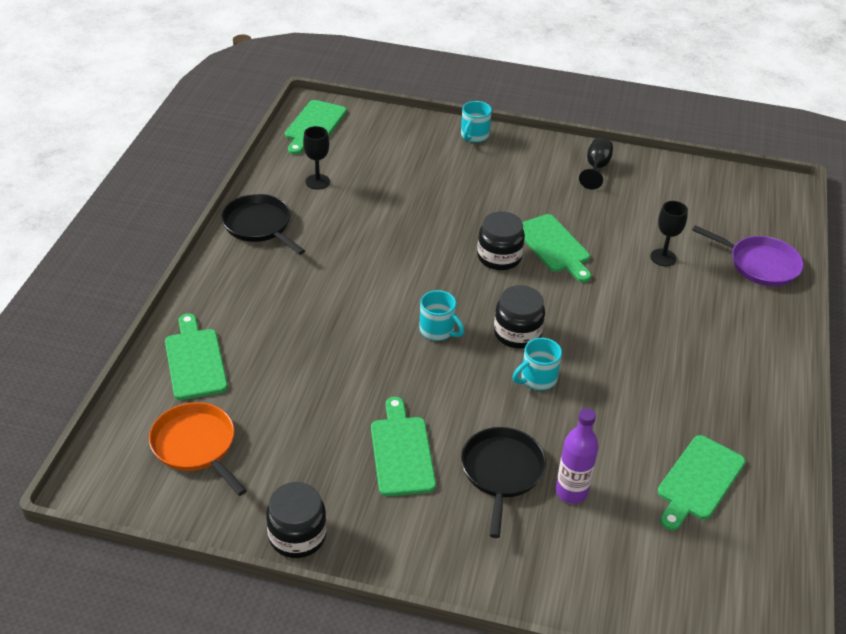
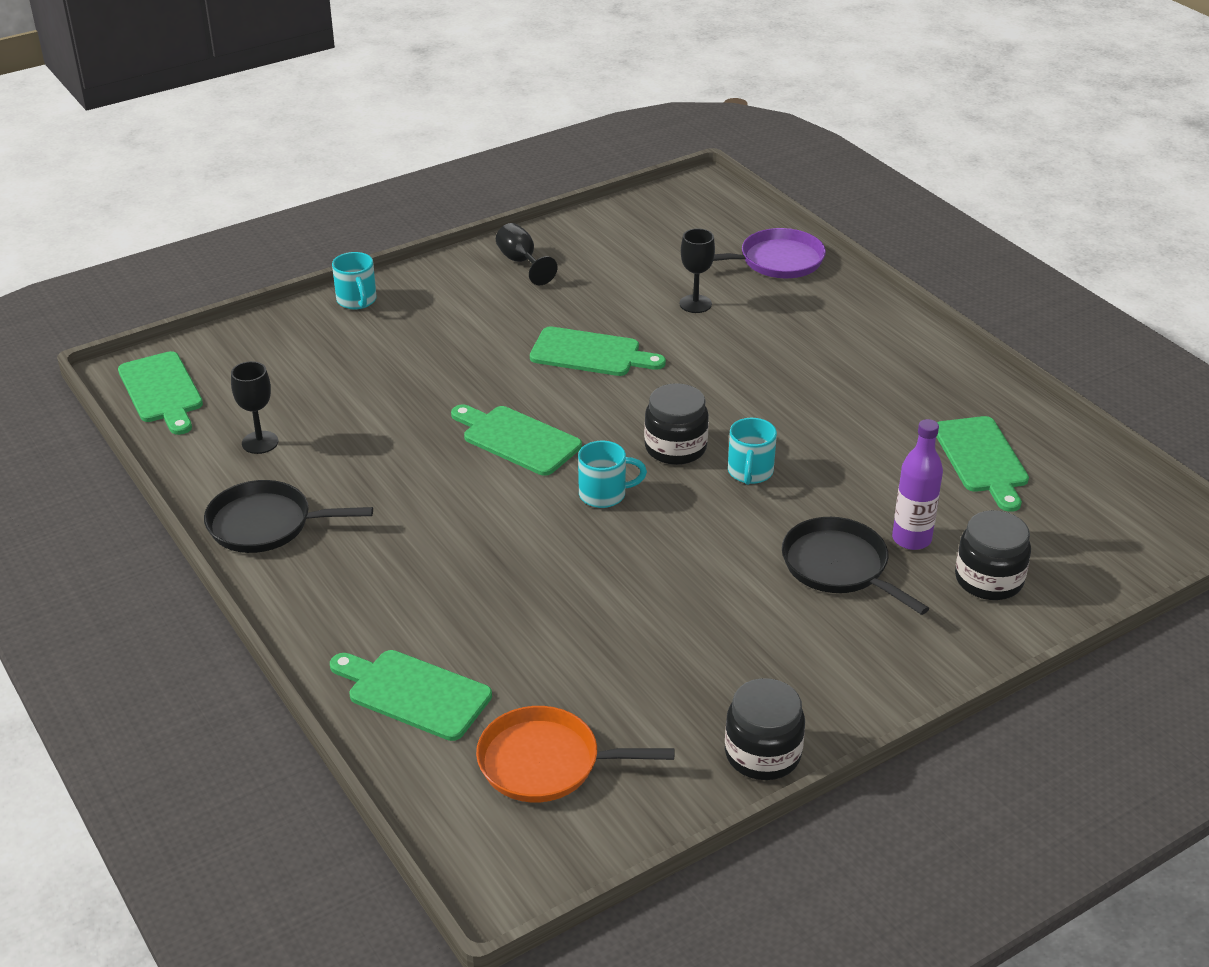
camera: 45 degrees left, 5 degrees down
(401, 452) = (736, 616): green cutting board -> green cutting board (517, 439)
(499, 257) = (557, 395): black jar -> black jar (988, 580)

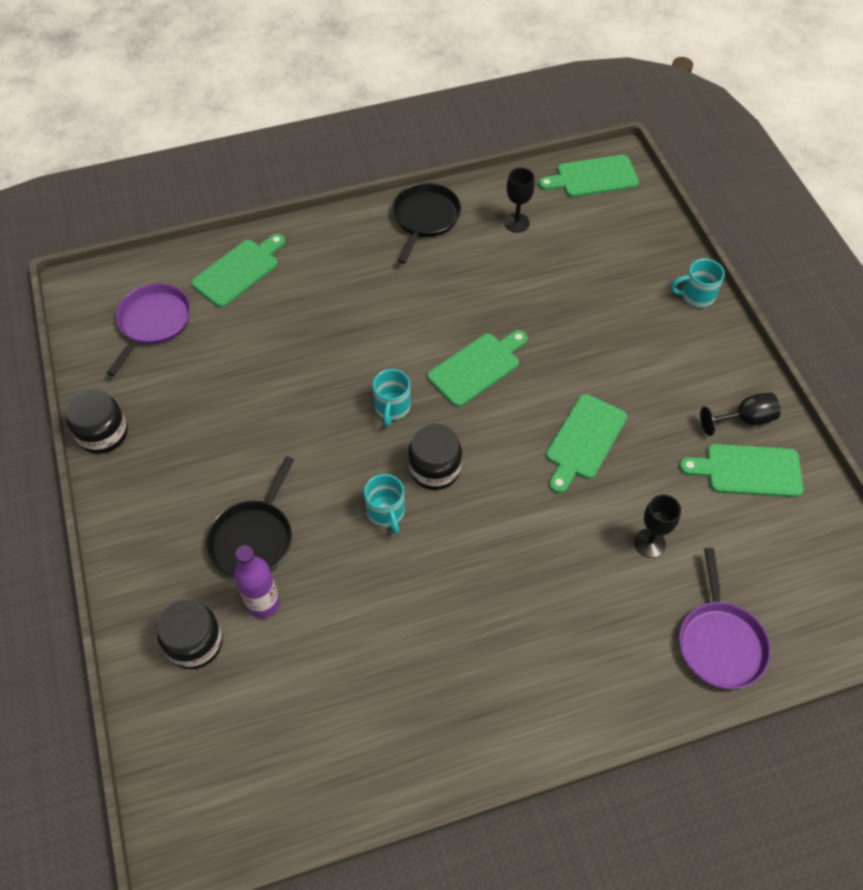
camera: 105 degrees right, 20 degrees up
(545, 762) = (153, 322): orange pan -> purple pan
(750, 472) = (386, 512): turquoise mug -> turquoise mug turned 135 degrees counterclockwise
(838, 566) = (253, 538): black pan -> black pan turned 135 degrees clockwise
(982, 459) = (344, 707): green cutting board -> green cutting board (748, 471)

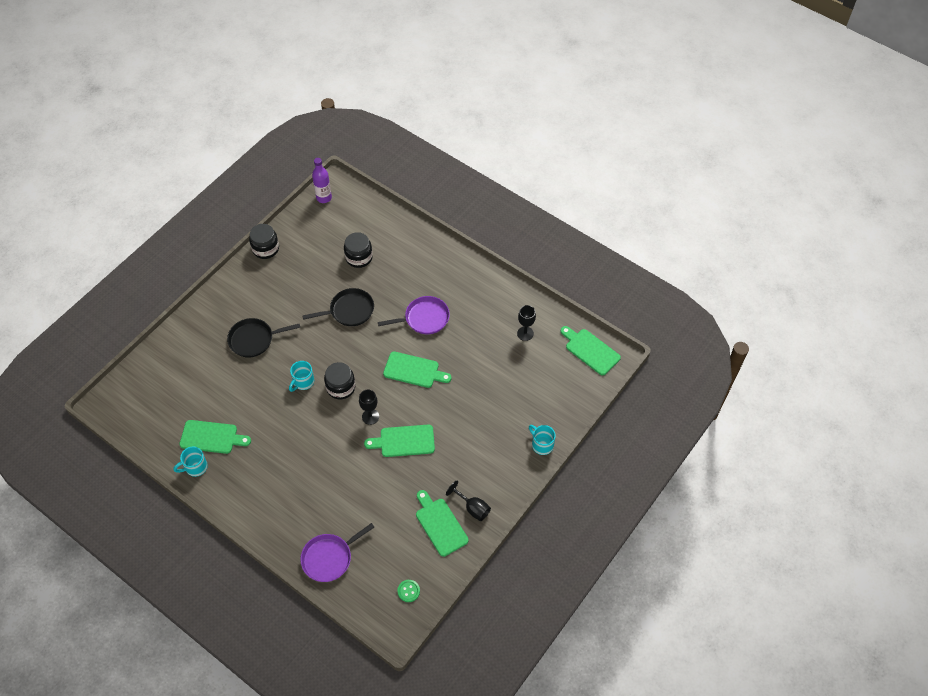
camera: 55 degrees right, 0 degrees up
(153, 322) = (338, 225): purple pan -> purple pan (424, 318)
(195, 643) = (191, 351): black jar -> black jar (359, 257)
(239, 271) = (395, 236): green cutting board -> green cutting board (211, 437)
(263, 603) = (225, 364): purple bottle -> purple bottle (324, 198)
(392, 408) = (362, 349): turquoise mug -> turquoise mug (195, 467)
(425, 218) = (493, 291): black pan -> black pan (349, 310)
(649, 543) = (364, 500): black goblet -> black goblet (370, 416)
(834, 567) = (408, 591): none -> green button

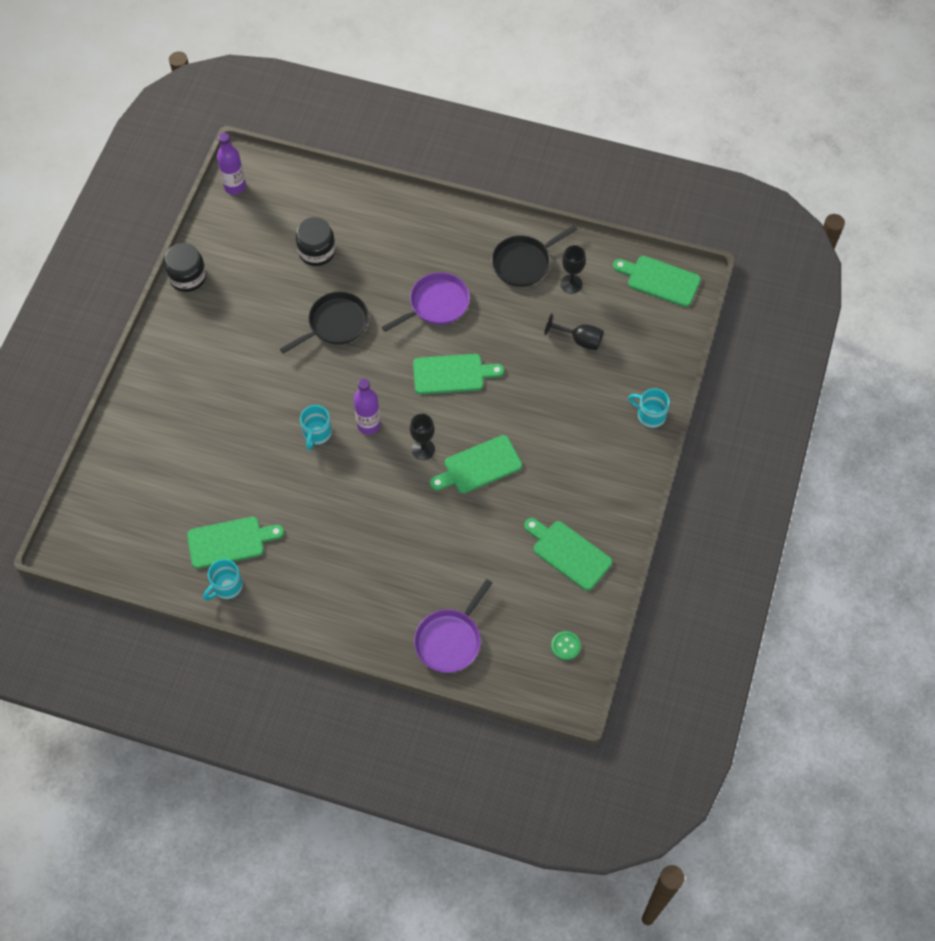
camera: 20 degrees left, 5 degrees up
(254, 340) = (227, 400): black pan -> black pan (524, 263)
(341, 387) = (368, 425): black jar -> purple bottle
(472, 508) = (599, 520): black goblet -> black goblet (580, 340)

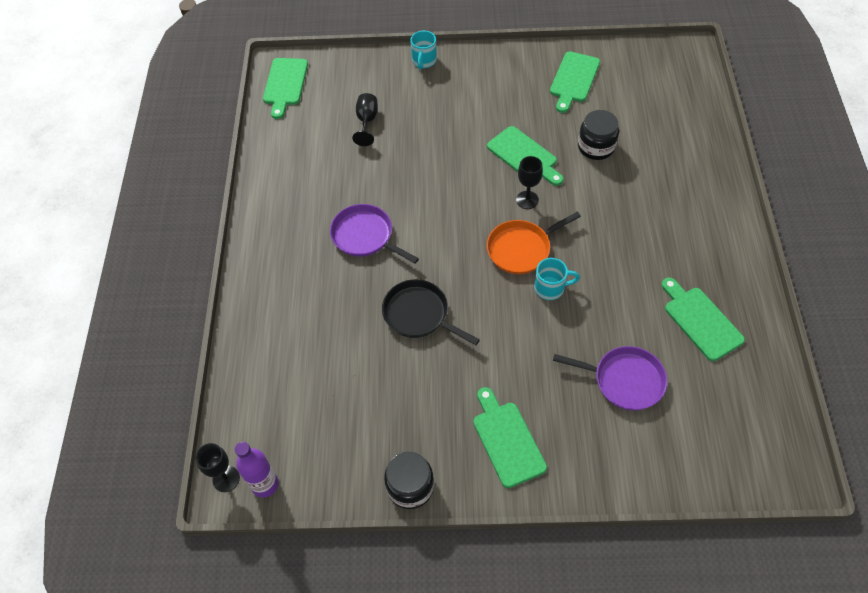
camera: 105 degrees left, 5 degrees down
(226, 586) = (745, 307): turquoise mug -> none
(317, 251) = (333, 363): black jar -> black jar (596, 147)
(368, 425) = (521, 249): purple bottle -> orange pan
(450, 640) = (692, 131): purple pan -> purple pan (625, 380)
(452, 374) = (438, 201): green cutting board -> green cutting board (507, 440)
(524, 263) = (294, 182): black pan -> none
(565, 646) = (652, 63): green button -> none
(571, 284) = (308, 142): black goblet -> black goblet (226, 479)

